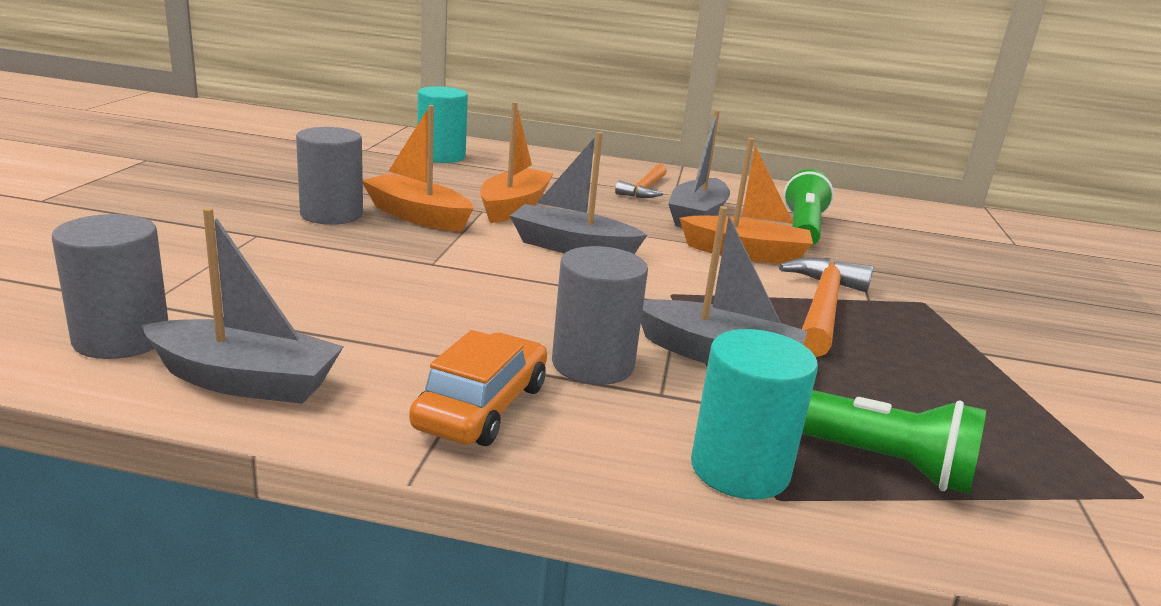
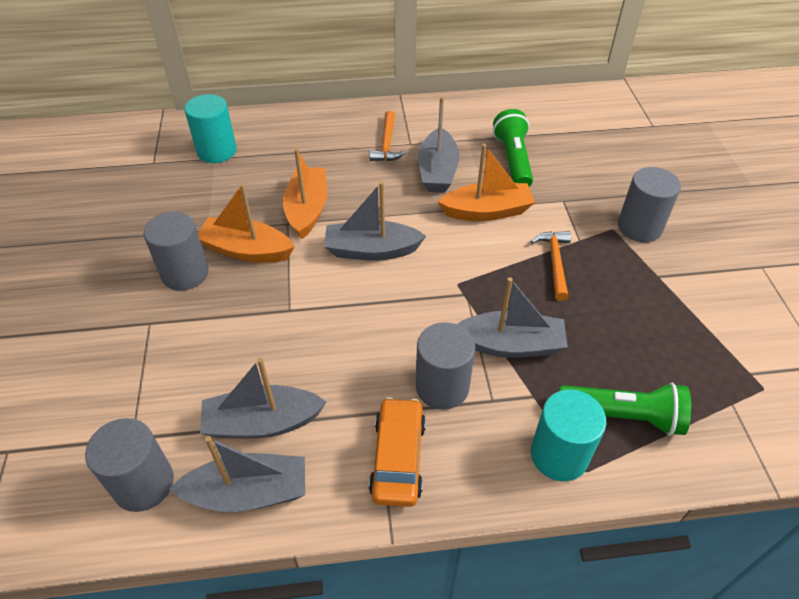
camera: 15 degrees left, 25 degrees up
(320, 332) = (262, 422): none -> grey boat
(822, 308) = (555, 262): orange hammer -> orange hammer, size x0.65
(966, 308) = (639, 227): none -> grey cylinder

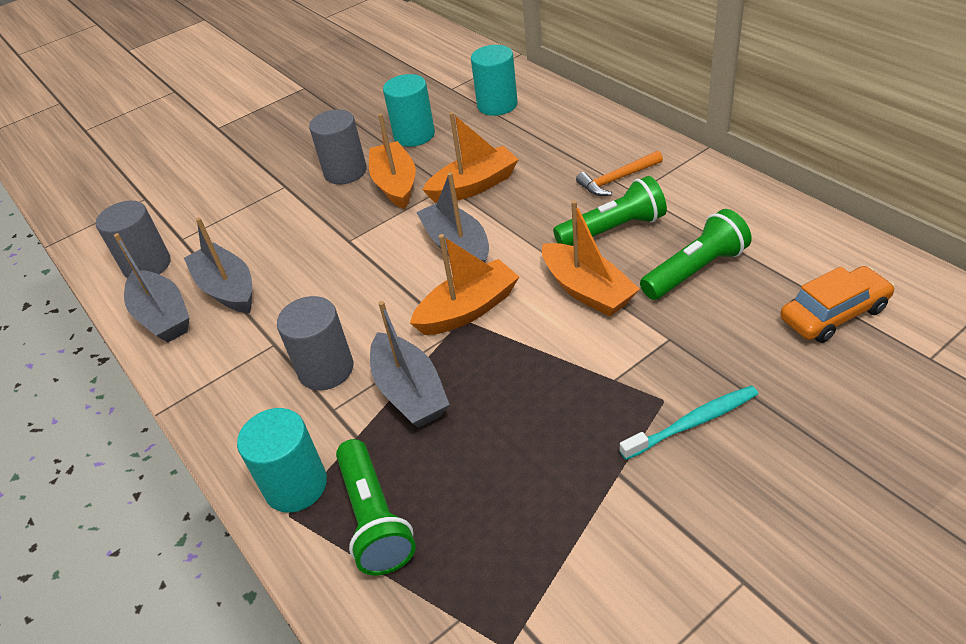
camera: 65 degrees right, 5 degrees down
(191, 211) = (414, 135): none -> turquoise cylinder
(398, 458) = (235, 379): orange car -> orange car (834, 314)
(437, 171) = (613, 229): grey boat -> green flashlight
(450, 276) = (468, 310): none -> orange boat
(555, 262) = (557, 375): orange hammer -> none
(639, 227) = (692, 423): grey cylinder -> turquoise toothbrush

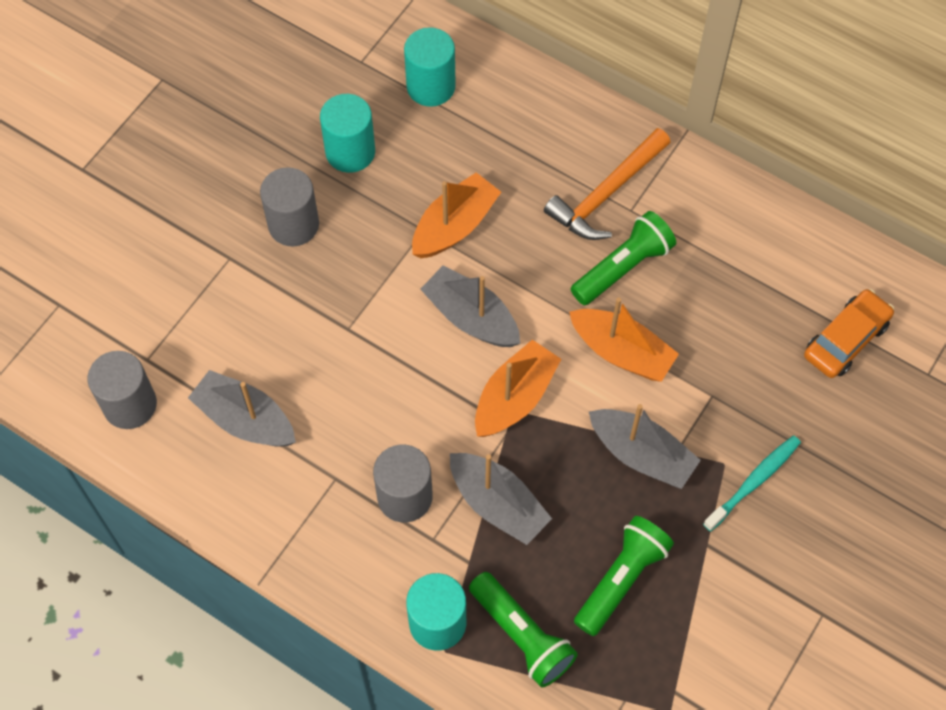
camera: 25 degrees left, 20 degrees up
(162, 316) = (192, 469): grey boat -> grey boat (641, 455)
(395, 184) = (363, 236): orange boat -> none
(617, 179) = (606, 194): orange hammer -> orange hammer, size x1.55
(695, 270) = (715, 308): green flashlight -> green flashlight (621, 579)

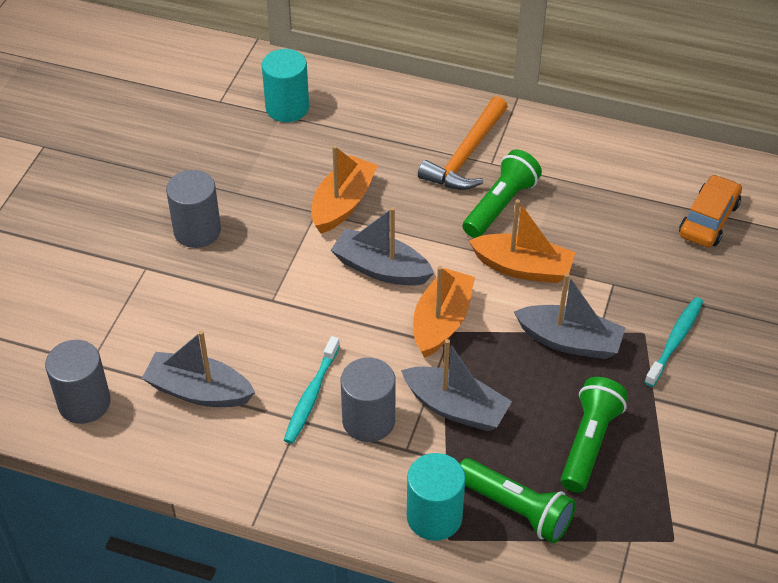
camera: 15 degrees left, 15 degrees down
(350, 152) = (231, 167): turquoise cylinder -> none
(356, 453) = (311, 395): none -> turquoise toothbrush

